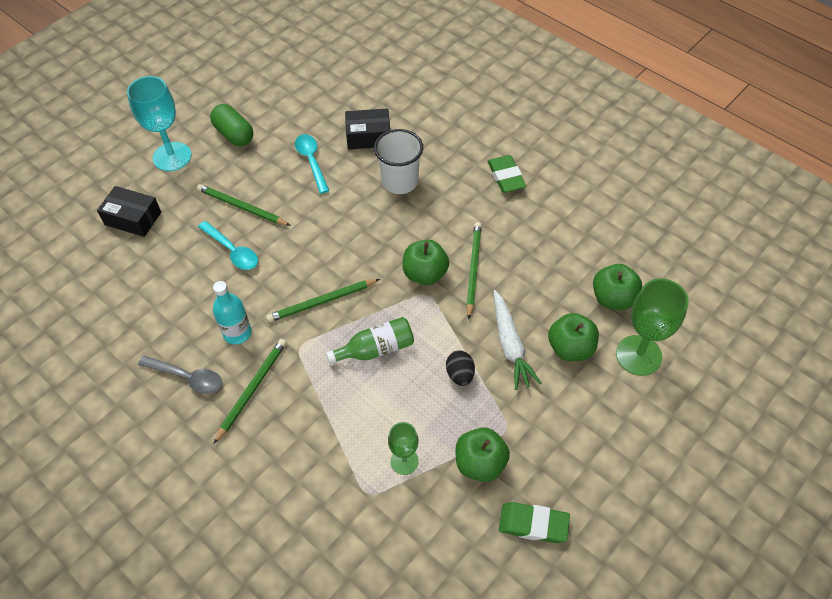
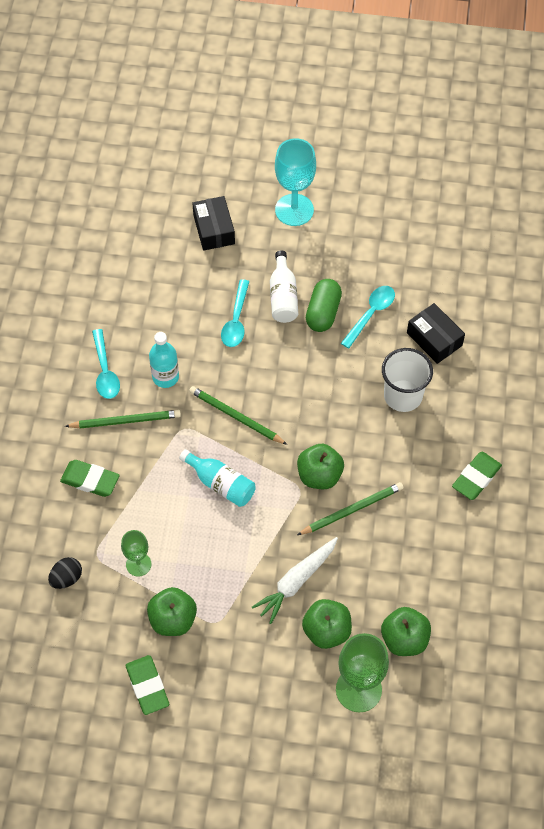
camera: 55 degrees right, 5 degrees up
(187, 377) = (105, 371): grey spoon -> turquoise spoon
(234, 134) = (353, 237): green capsule -> green capsule (323, 312)
(242, 207) = (283, 296): green pencil -> white bottle
(287, 454) = (90, 480): none -> green eraser
(376, 349) = (221, 484): green bottle -> turquoise bottle
(460, 374) = (241, 559): black egg -> black egg (66, 578)

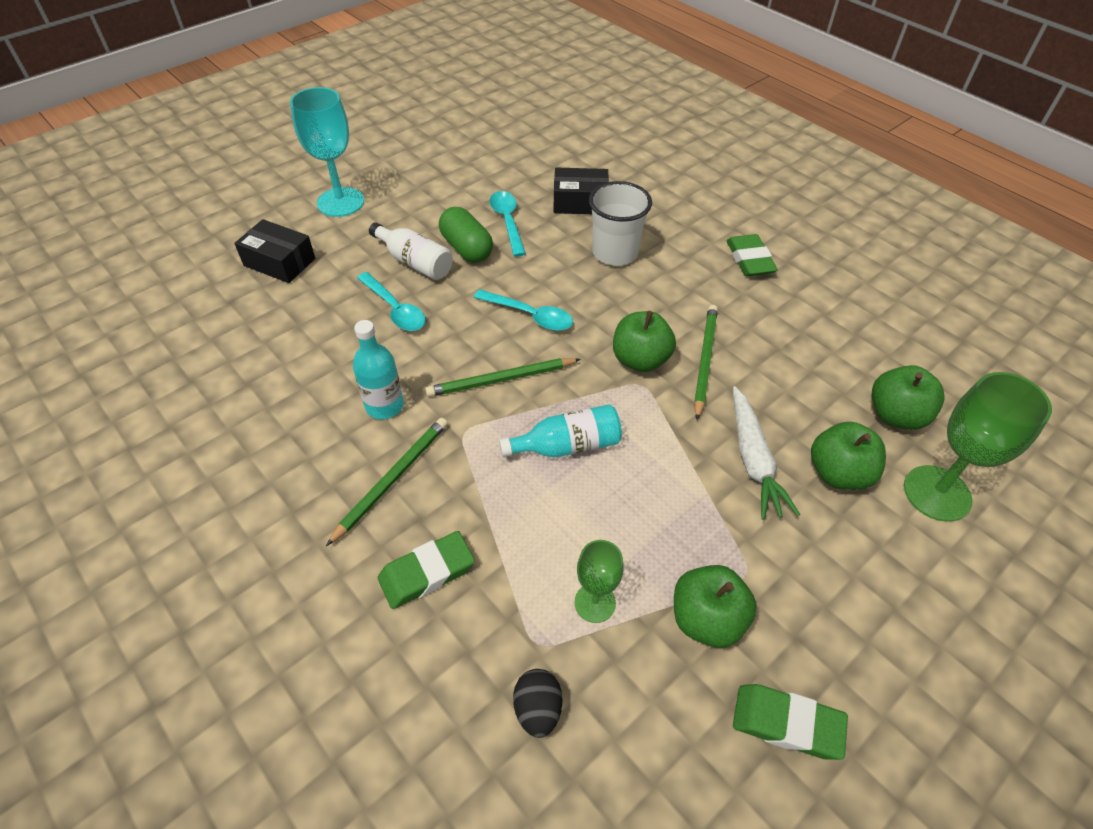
camera: 50 degrees left, 10 degrees down
(105, 371) = (308, 454): turquoise spoon -> turquoise spoon (530, 315)

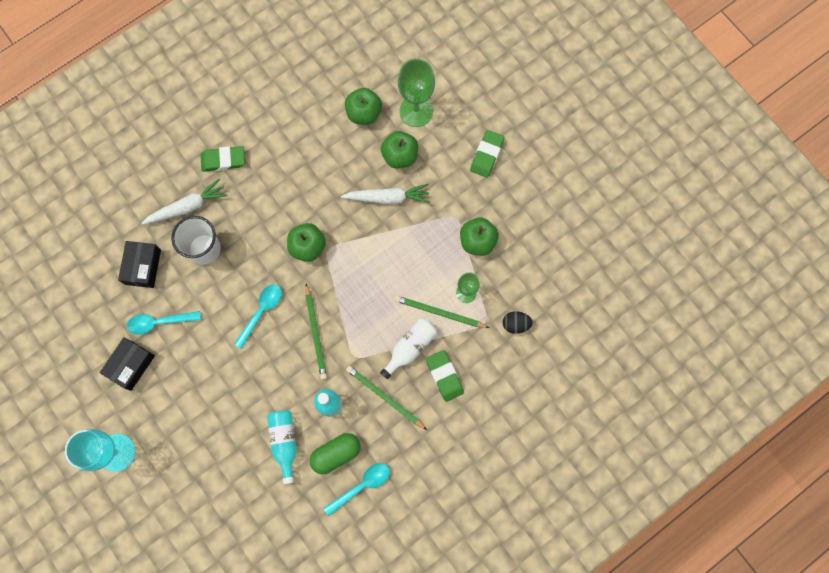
camera: 85 degrees left, 25 degrees up
(279, 262) = (184, 491): black box -> black box (131, 365)
(395, 309) = (245, 402): turquoise spoon -> turquoise spoon (361, 486)
(415, 262) = (197, 390): white bottle -> white bottle (410, 348)
(466, 248) = (186, 353): green capsule -> green capsule (336, 454)
(567, 445) = (369, 297): turquoise bottle -> turquoise bottle (284, 442)
(670, 232) = (187, 207): none -> white carrot
(704, 360) = (312, 209): green pencil -> green pencil (439, 313)
(787, 724) = (527, 217): green eraser -> green eraser (487, 155)

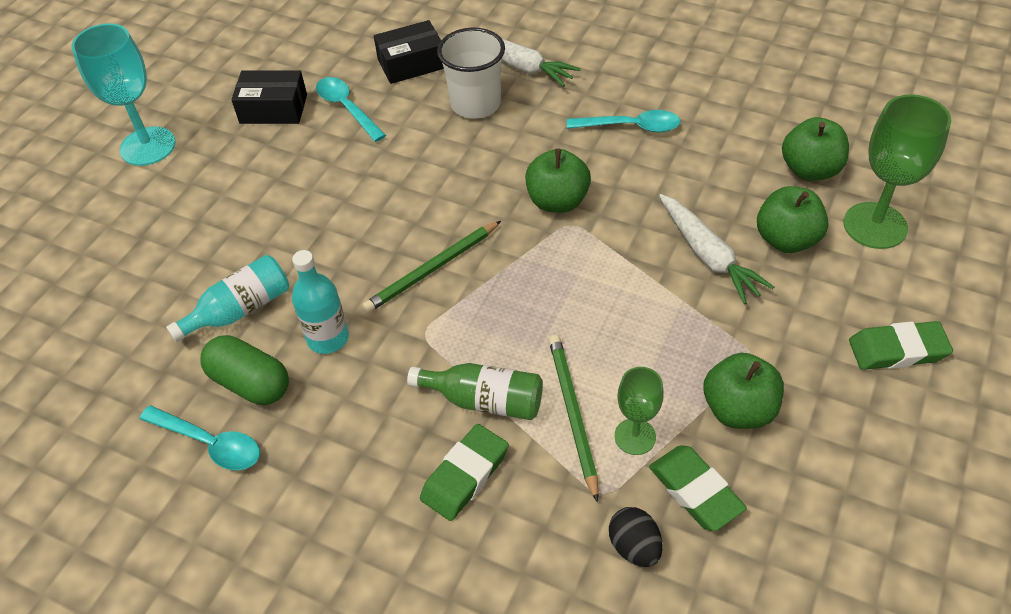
camera: 65 degrees right, 25 degrees down
(223, 160) = (609, 68): green eraser -> green eraser (695, 491)
(261, 312) = (425, 196): turquoise spoon -> turquoise spoon (631, 127)
(384, 397) = (379, 404): green pencil -> none
(410, 348) = (484, 401): white bottle -> green bottle

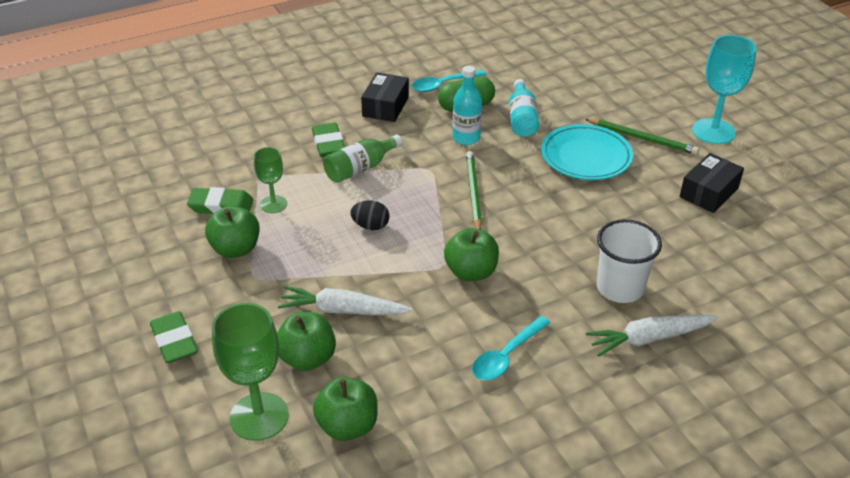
camera: 125 degrees right, 10 degrees down
(281, 216) = (586, 157): none -> turquoise plate
(347, 108) = (677, 224): turquoise spoon -> none
(411, 63) = (708, 280): black box -> black box (385, 106)
(572, 414) = (314, 192): green pencil -> green pencil (642, 138)
(634, 547) = (226, 172): black egg -> black egg (370, 226)
(897, 350) = (174, 341): green eraser -> green eraser turned 60 degrees counterclockwise

